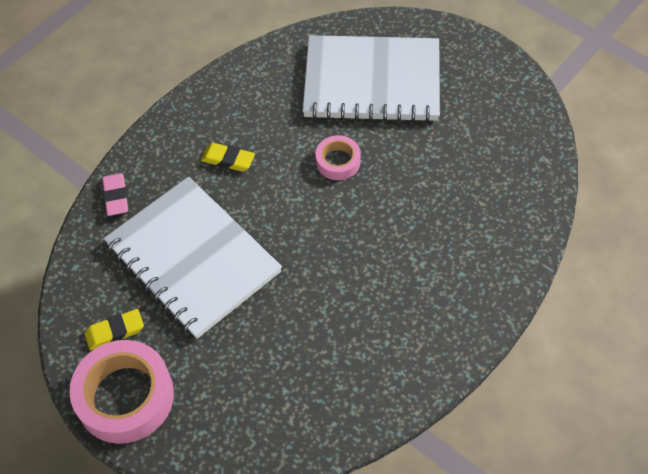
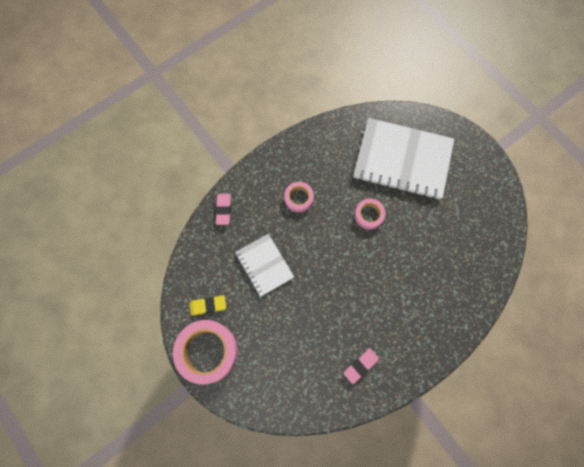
camera: 10 degrees right, 15 degrees up
(192, 259) = (264, 265): white notebook -> white notebook, size x0.55
(228, 160) = (298, 198): yellow eraser -> pink tape
(369, 365) = (360, 365): none -> pink eraser

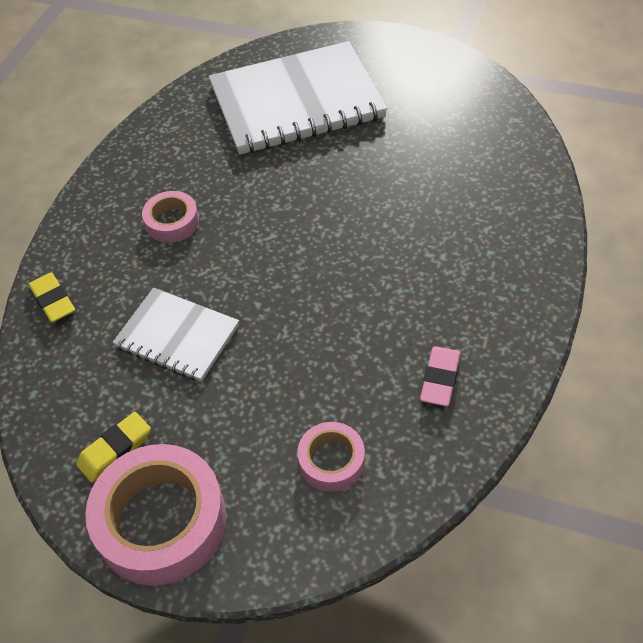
camera: 30 degrees left, 20 degrees down
(223, 210) = (53, 301): pink eraser -> yellow eraser
(369, 215) = (298, 186): pink tape -> pink tape (331, 461)

